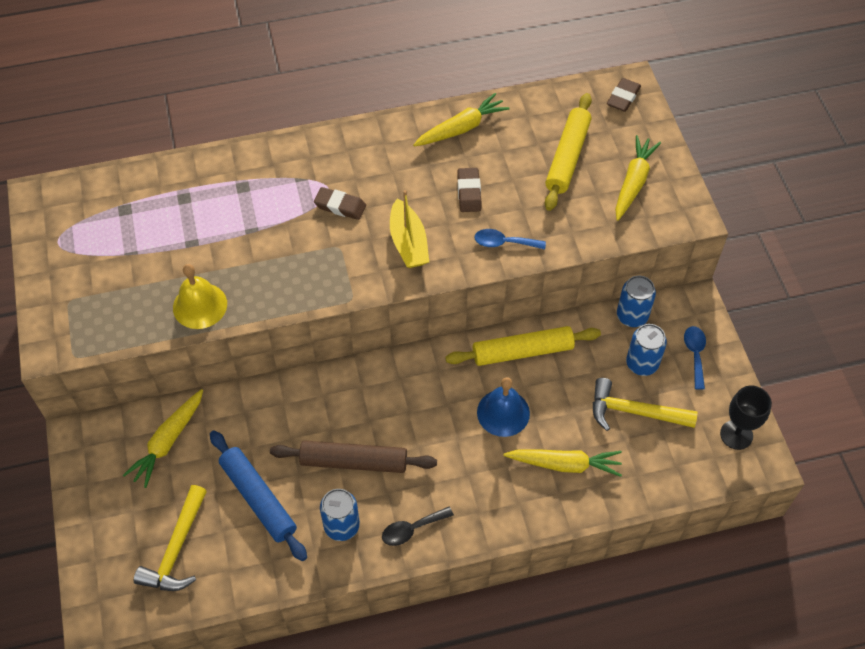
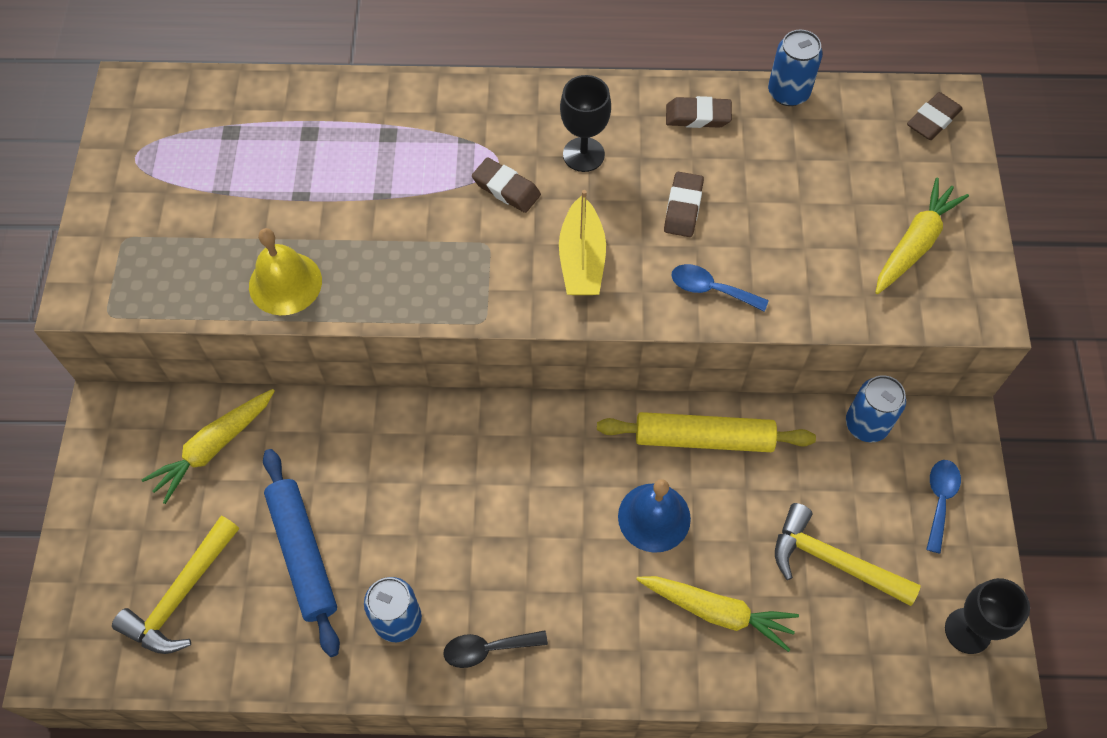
camera: 15 degrees right, 5 degrees up
(354, 462) = (438, 535): brown rolling pin -> none
(388, 171) = (583, 154): none -> black goblet
(461, 128) = (698, 116): yellow carrot -> brown eraser
(567, 157) = (831, 187): yellow rolling pin -> none
(642, 363) = (862, 495): blue can -> blue can (788, 92)

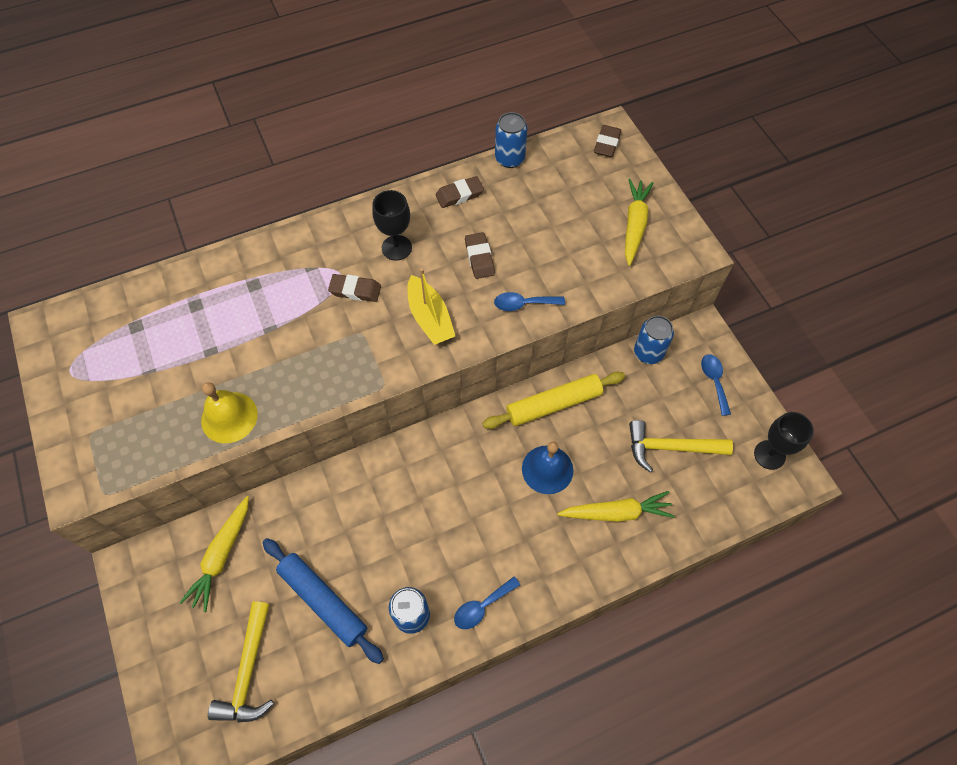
camera: 25 degrees left, 0 degrees up
(487, 649) = (482, 606): black spoon -> blue spoon

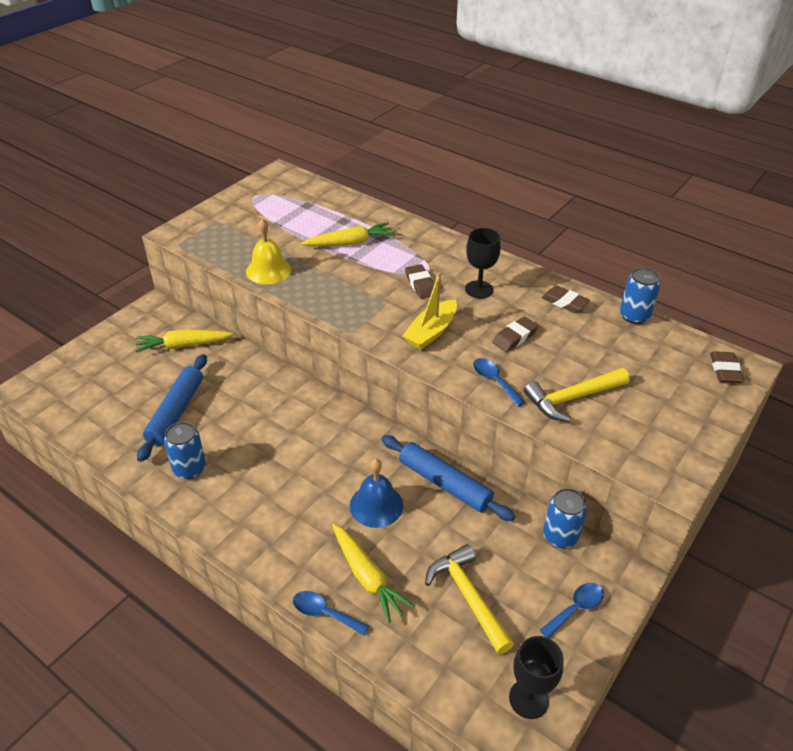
camera: 60 degrees right, 20 degrees down
(248, 671) = (104, 396): yellow hammer -> yellow hammer (572, 398)
(482, 606) = (219, 511): blue spoon -> blue spoon (324, 613)
(553, 404) = (444, 484): yellow rolling pin -> blue rolling pin
(606, 144) = (725, 370): brown eraser -> brown eraser turned 75 degrees counterclockwise
(634, 225) = (653, 423): yellow carrot -> yellow carrot (350, 243)

